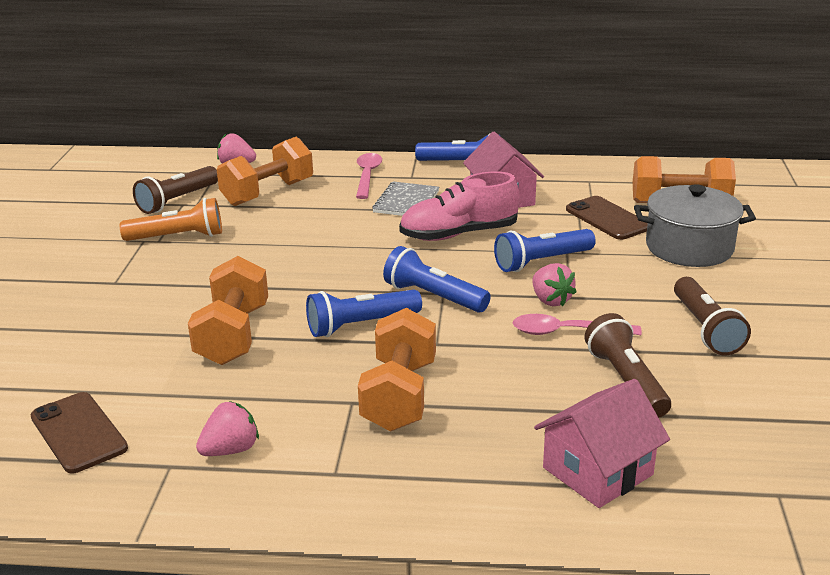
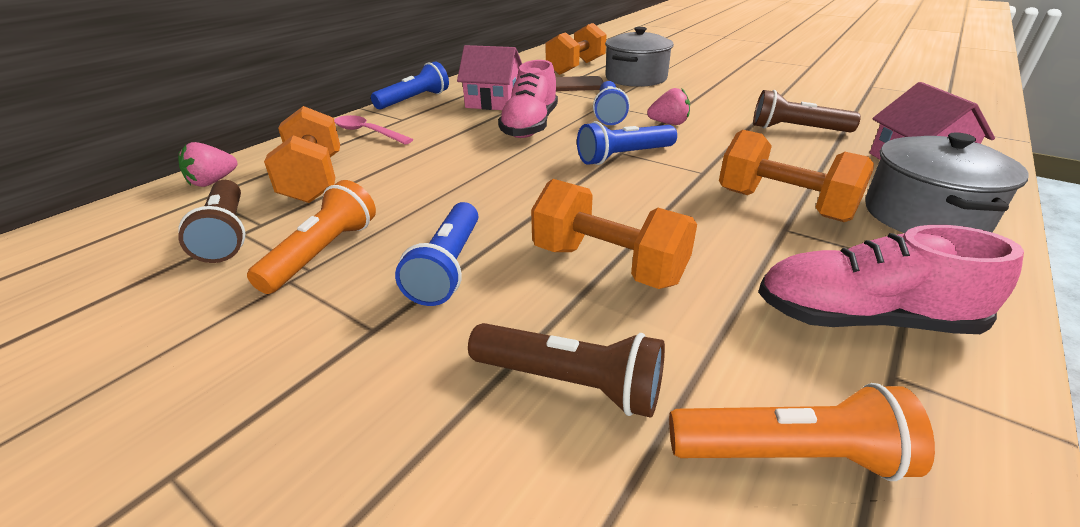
camera: 60 degrees left, 5 degrees up
(78, 432) = (790, 455): brown phone -> orange flashlight
(230, 450) = (862, 318): pink strawberry -> pink shoe
(361, 325) = (646, 194): blue flashlight -> blue flashlight (448, 267)
(406, 202) = (444, 130): grey notebook -> none
(445, 478) = (924, 216): none -> grey pot
(566, 332) = (718, 129): pink spoon -> none
(705, 329) = (742, 98): brown flashlight -> brown flashlight (570, 383)

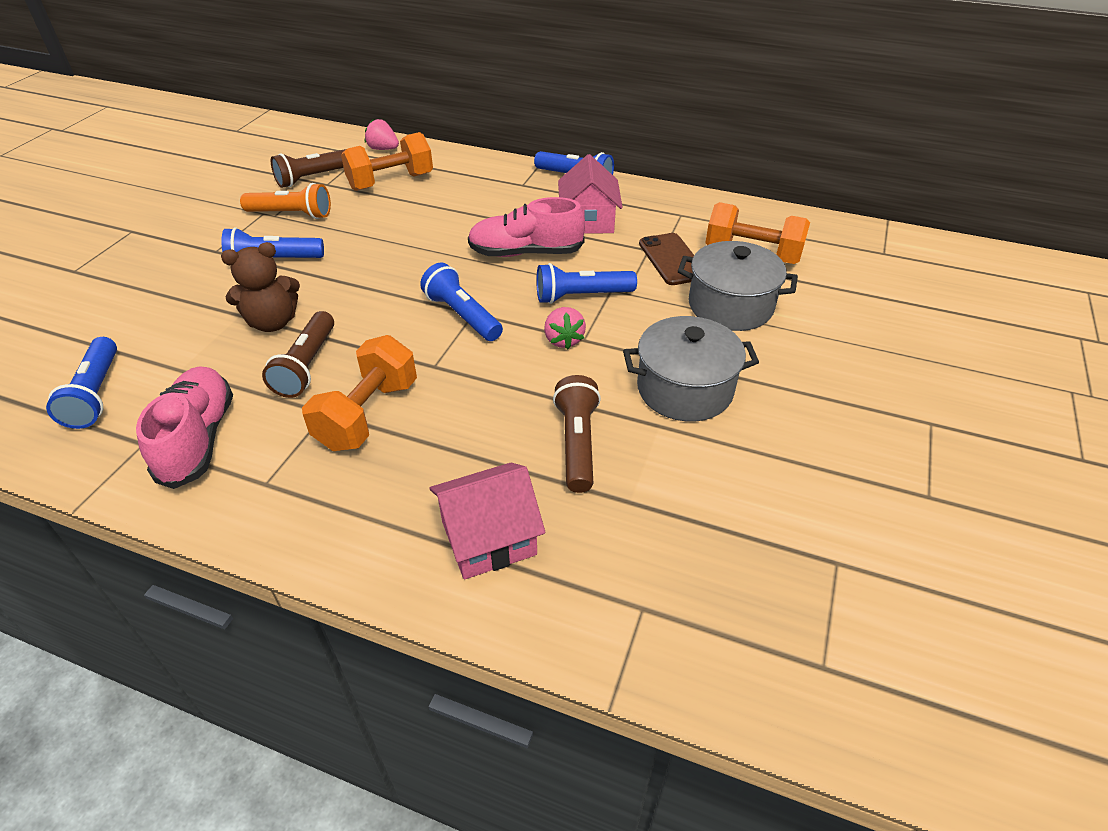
camera: 75 degrees right, 10 degrees up
(367, 132) = (485, 177): pink spoon -> none
(570, 383) = (161, 320): brown flashlight -> brown flashlight (307, 366)
(608, 265) = (272, 322): orange dumbbell -> brown teddy bear
(790, 455) = (96, 394): orange flashlight -> blue flashlight
(924, 216) = (351, 511): grey pot -> grey pot (684, 389)

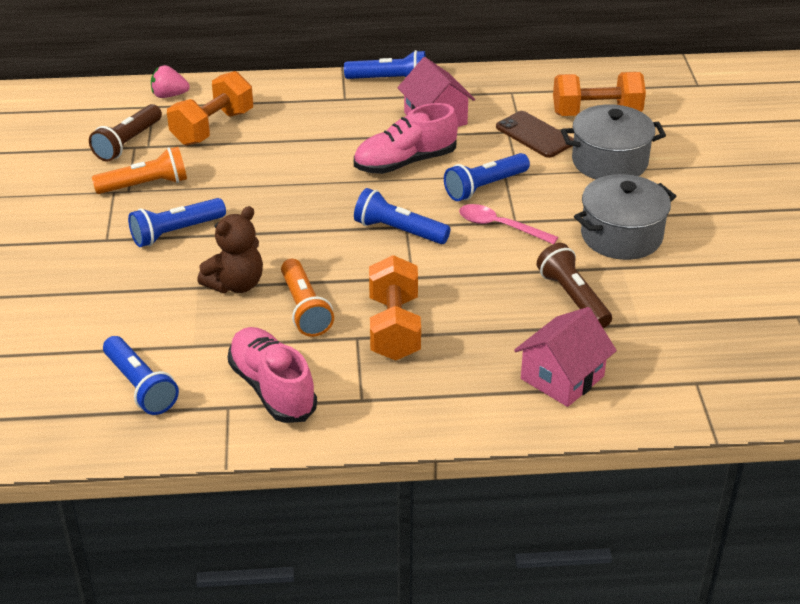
camera: 25 degrees left, 5 degrees down
(307, 366) = (305, 309): brown flashlight -> orange flashlight
(563, 340) = (499, 226): pink strawberry -> pink spoon

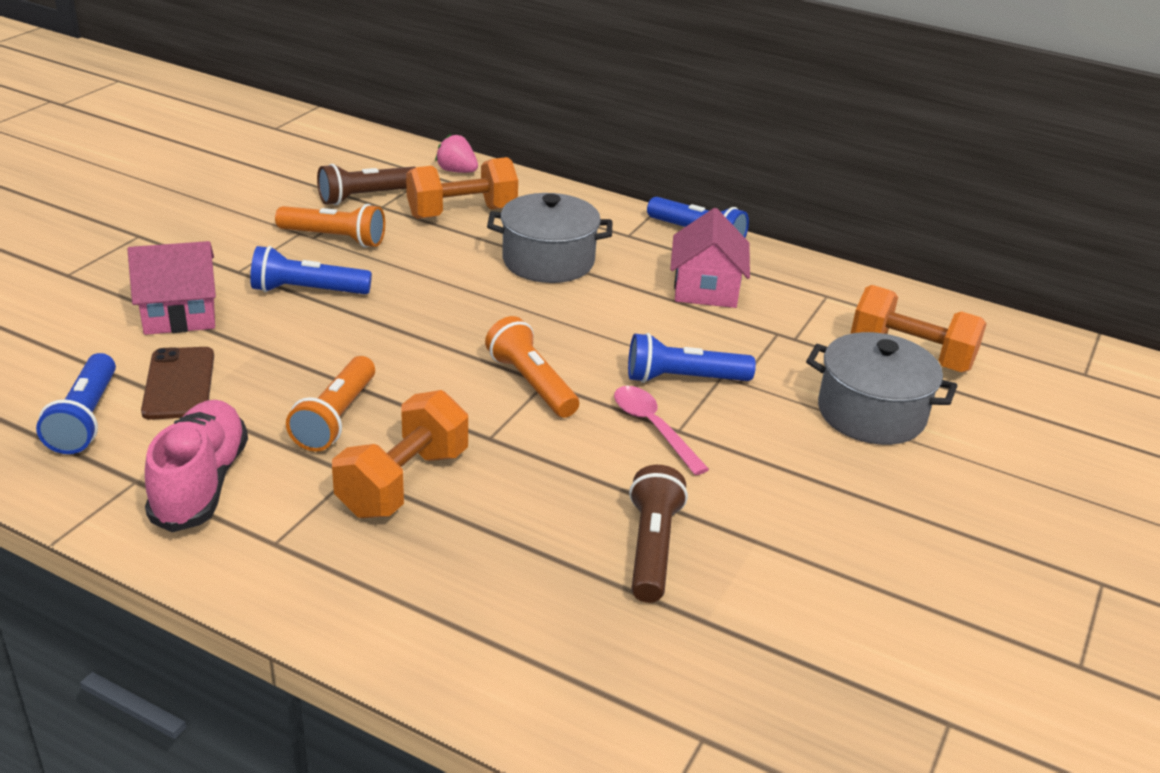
camera: 30 degrees right, 5 degrees down
(236, 284) = (299, 363): brown teddy bear -> none
(398, 231) = (531, 383): blue flashlight -> orange flashlight
(405, 162) = (620, 319): pink shoe -> none
(534, 135) = (806, 349): brown phone -> brown phone (179, 384)
(562, 377) = (530, 637): pink house -> pink house (179, 314)
(621, 236) = (795, 504): grey pot -> grey pot (548, 261)

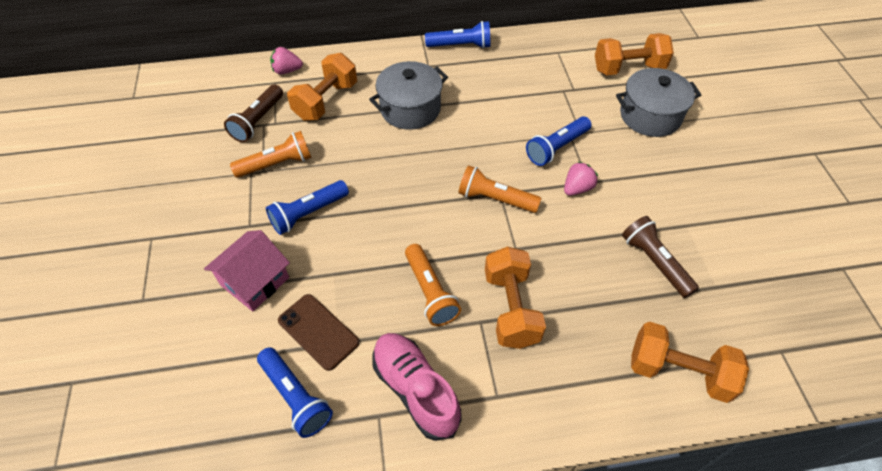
camera: 35 degrees left, 20 degrees up
(522, 661) = (678, 371): none -> orange dumbbell
(653, 427) = (577, 188): pink spoon -> pink strawberry
(706, 289) = (503, 81): pink house -> none

